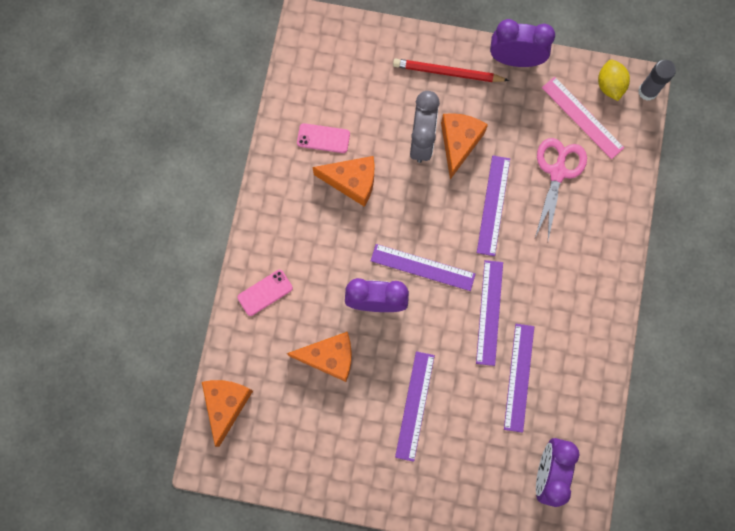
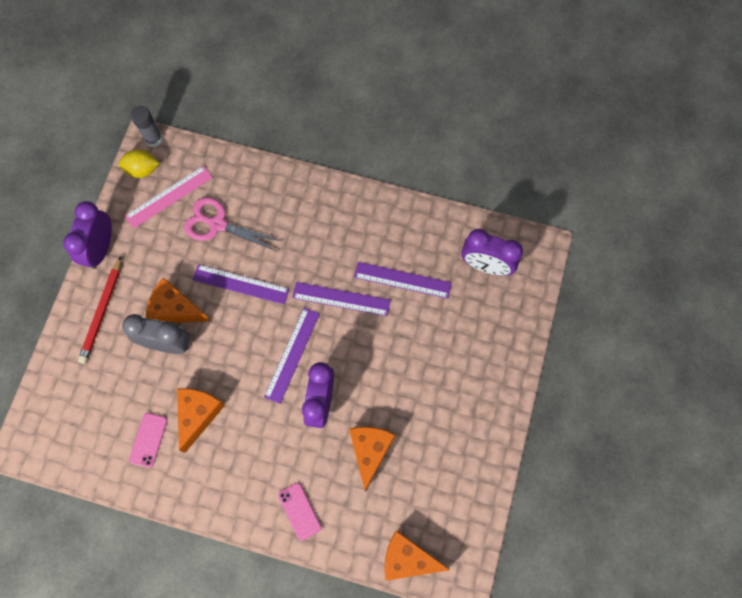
camera: 85 degrees left, 5 degrees down
(415, 405) = (421, 375): purple ruler -> none

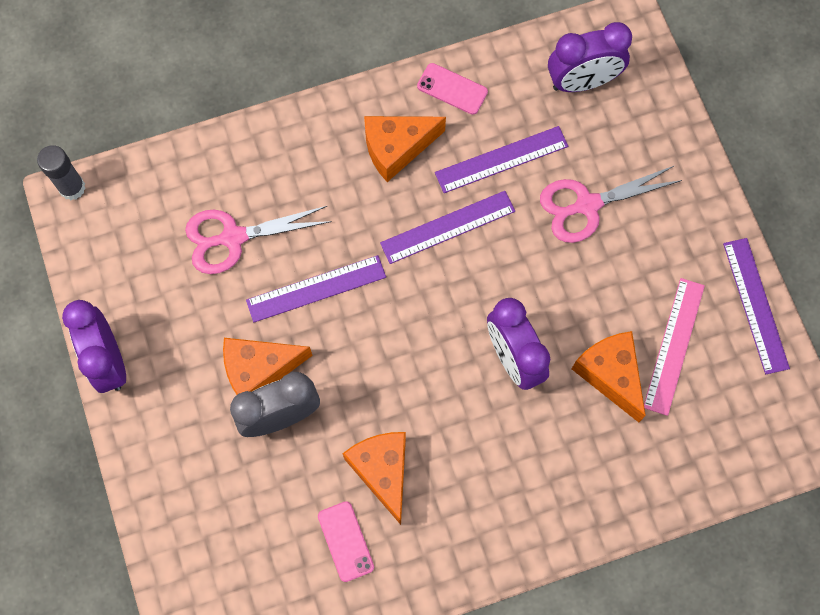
camera: 35 degrees left, 0 degrees up
(102, 312) = (170, 434): red pencil -> none
(142, 170) = (86, 233): yellow lemon -> none
(169, 197) = (146, 244): pink ruler -> pink ruler (674, 346)
(292, 355) = (440, 328): purple ruler -> purple ruler (755, 305)
(299, 511) = (583, 495): pink phone -> pink phone (452, 89)
(407, 558) = (739, 461): orange cheese -> orange cheese (397, 148)
(433, 341) = (587, 205): none -> pink scissors

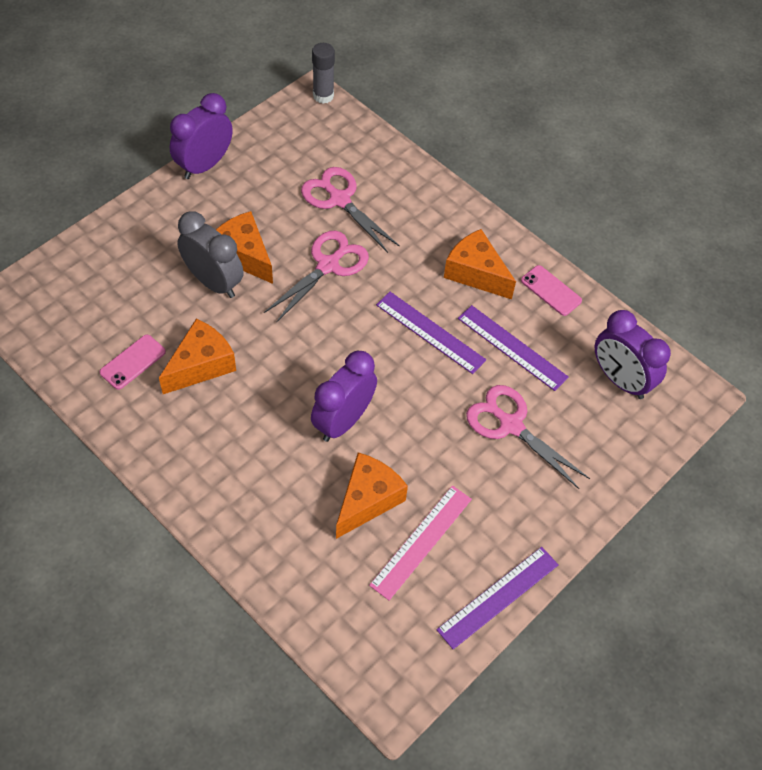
camera: 60 degrees right, 15 degrees down
(316, 289) = (328, 265): purple ruler -> pink scissors
(452, 89) = (551, 290): pink phone -> pink phone turned 45 degrees counterclockwise
(674, 346) = (421, 541): pink ruler -> pink ruler turned 45 degrees counterclockwise

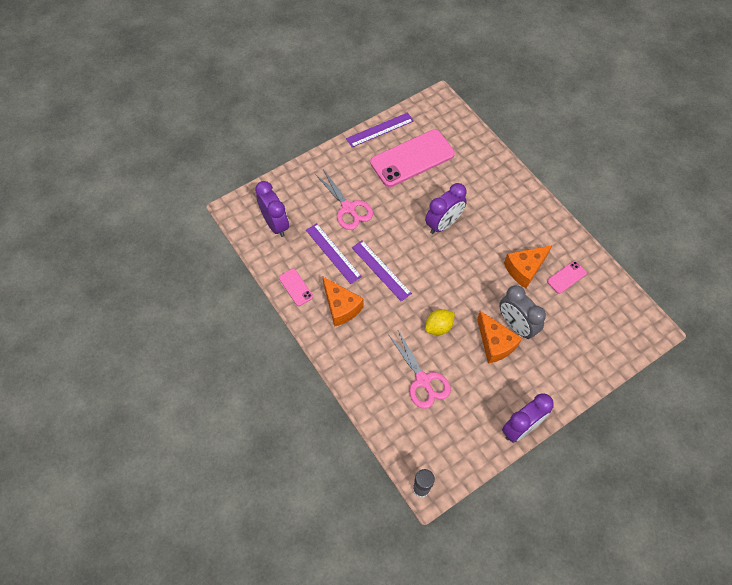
camera: 165 degrees left, 5 degrees up
(328, 265) = (438, 327): pink scissors -> yellow lemon
(367, 500) = (436, 181): orange cheese -> none
(421, 541) = (412, 158): pink ruler -> pink phone

